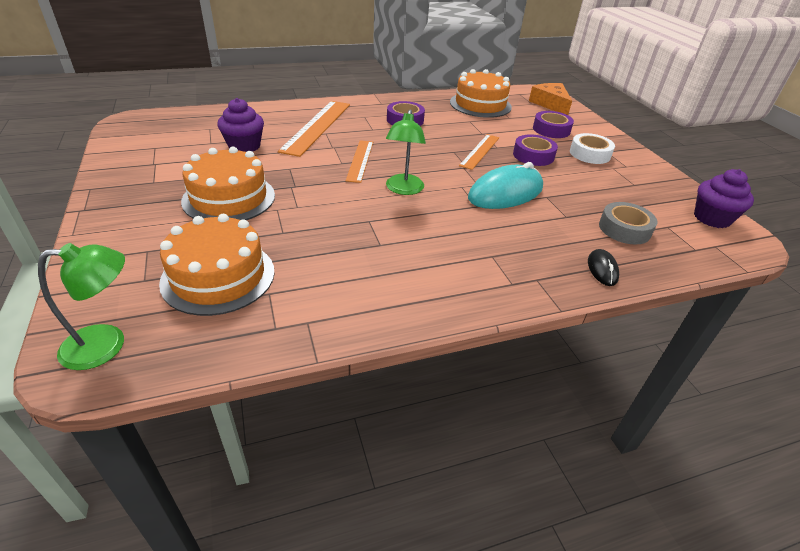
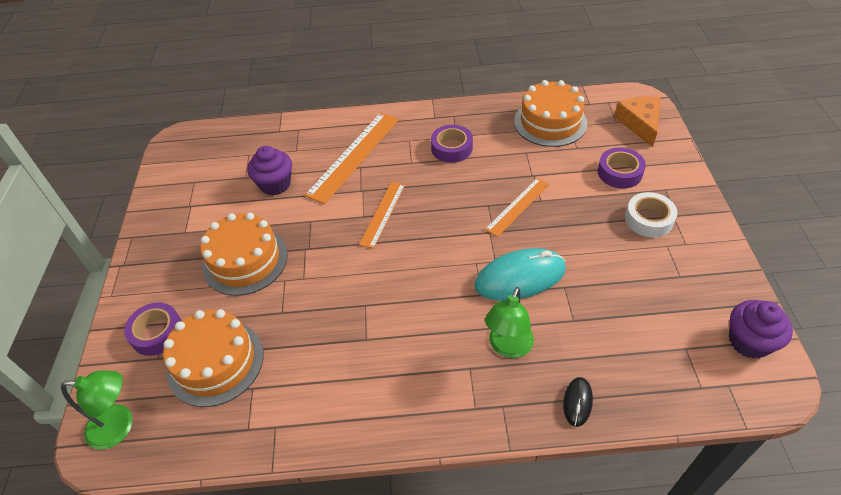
camera: 20 degrees right, 10 degrees up
(403, 189) = (413, 262): green lamp -> green lamp (508, 347)
(533, 155) = (577, 218): purple tape -> purple tape (157, 333)
(624, 229) = (631, 346): grey tape -> none

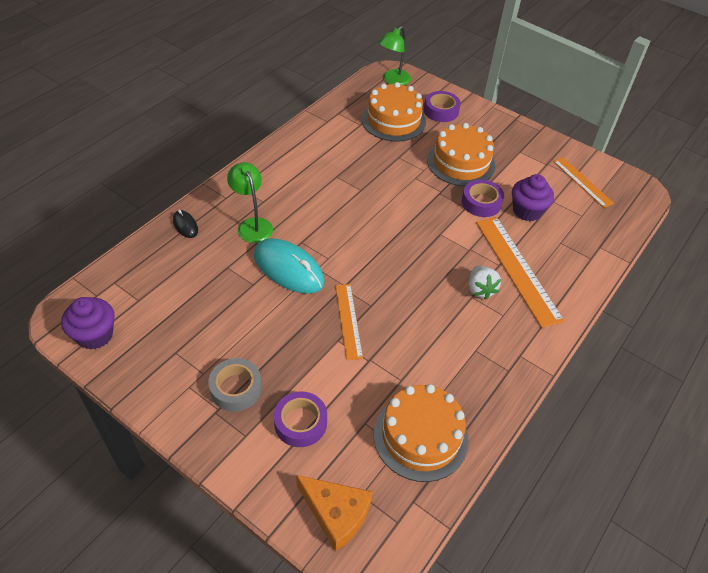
camera: 125 degrees right, 0 degrees up
(382, 214) = (430, 244): orange ruler -> orange ruler (582, 182)
(399, 162) = (480, 289): none -> white strawberry
(451, 148) = (462, 334): purple tape -> purple tape (481, 202)
(520, 278) = (288, 269): turquoise mouse -> turquoise mouse turned 75 degrees counterclockwise
(648, 219) = (236, 388): white tape -> grey tape

